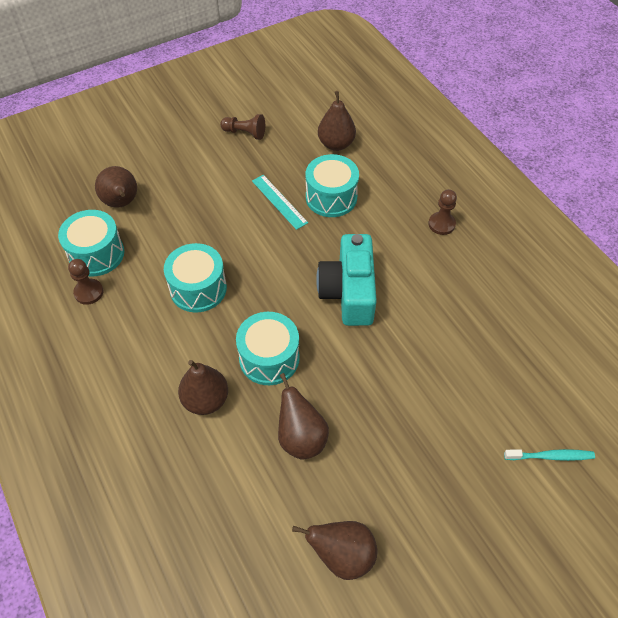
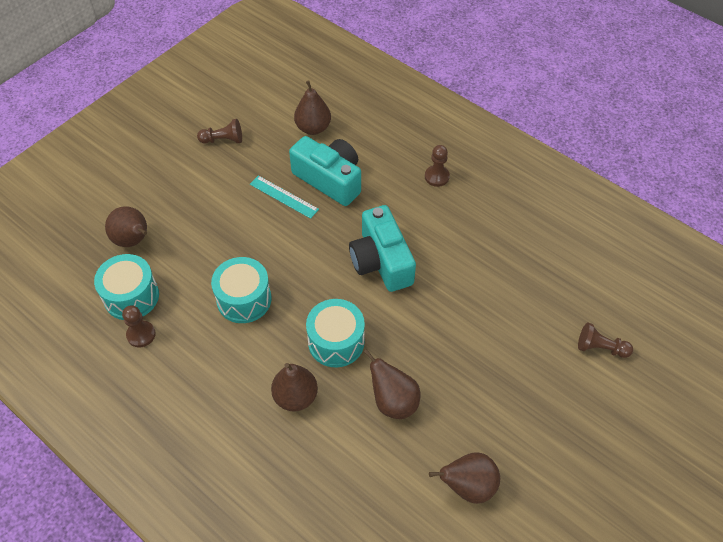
camera: 20 degrees left, 0 degrees up
(331, 197) = (329, 179): turquoise drum -> turquoise camera
(550, 456) = (600, 348): turquoise toothbrush -> brown pawn

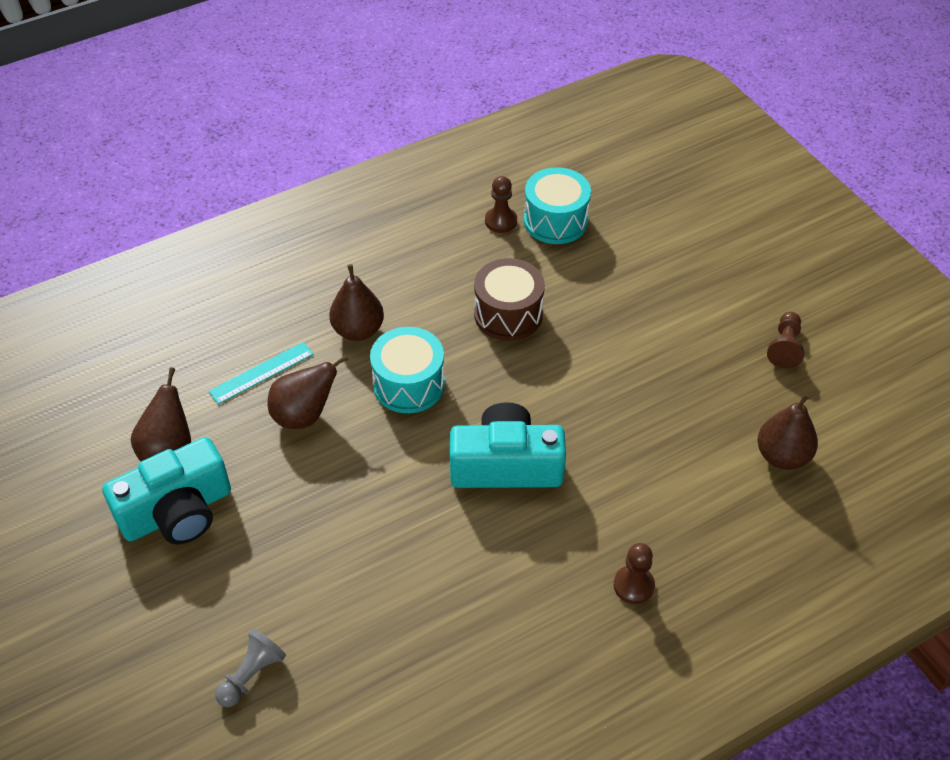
camera: 110 degrees right, 5 degrees down
(133, 240) = (637, 233): brown pear -> none
(244, 299) = (508, 314): turquoise drum -> brown drum
(283, 197) = (657, 389): turquoise ruler -> turquoise ruler (261, 372)
(329, 179) = (672, 448): turquoise camera -> turquoise camera (177, 511)
(600, 348) = (251, 675): brown pawn -> grey pawn

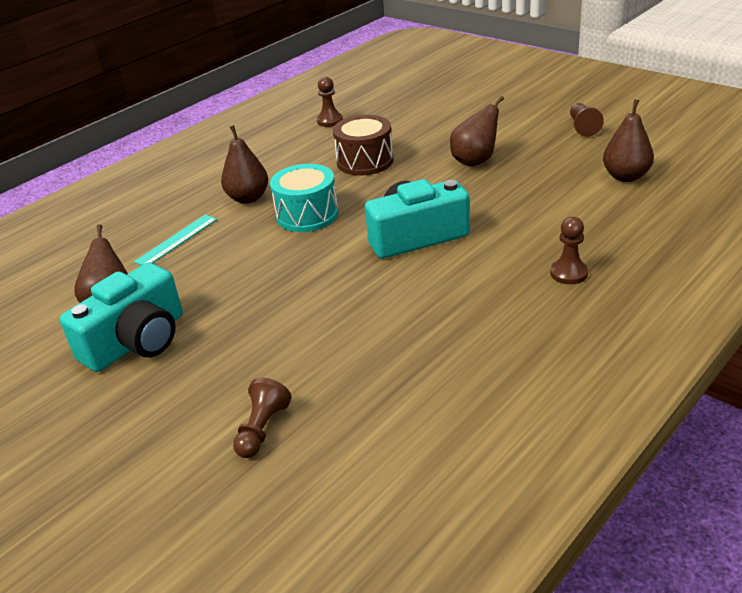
camera: 15 degrees left, 15 degrees down
(251, 675) = (262, 429): grey pawn -> brown pawn
(304, 415) = (227, 254): brown pear -> brown pear (475, 161)
(555, 221) = (371, 111): turquoise drum -> none

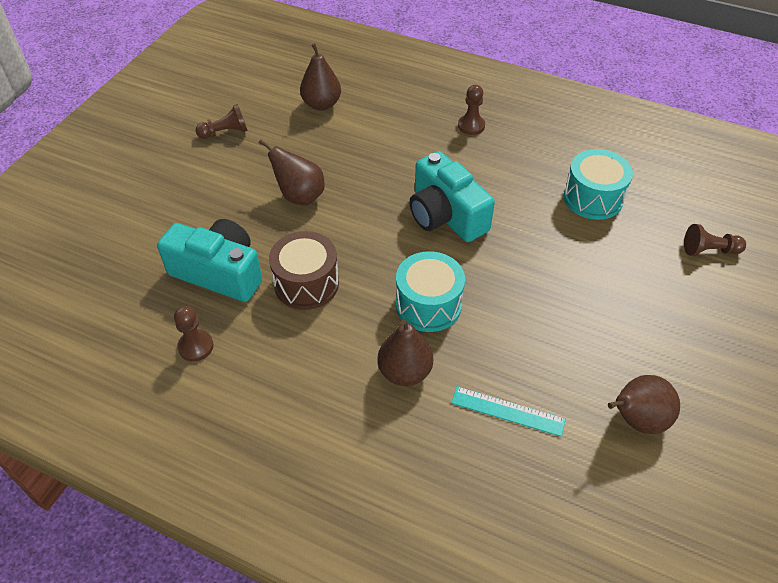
camera: 110 degrees left, 15 degrees up
(137, 341) = (670, 372): turquoise camera -> turquoise camera (219, 273)
(399, 348) = (593, 198): none -> turquoise drum

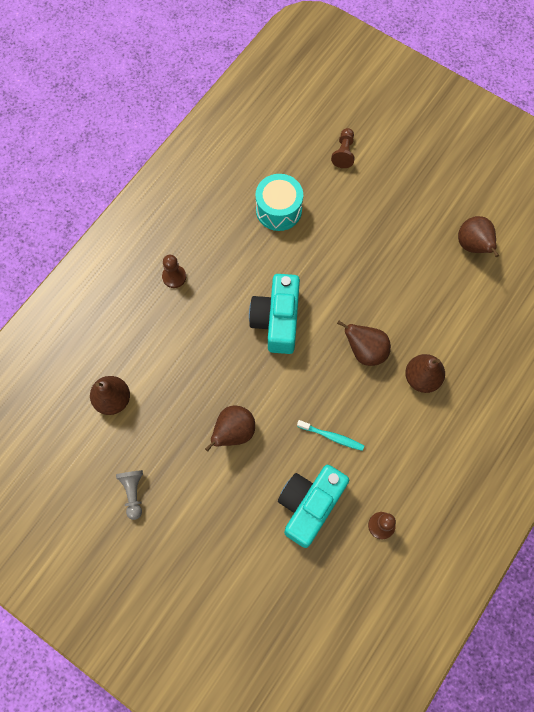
camera: 80 degrees left, 20 degrees up
(225, 132) = (133, 493): brown pawn -> grey pawn
(306, 284) = (332, 437): brown drum -> turquoise toothbrush
(428, 305) = (365, 351): turquoise drum -> brown pear
(445, 215) = (277, 320): turquoise camera -> turquoise camera turned 120 degrees clockwise
(507, 411) = (459, 319): turquoise ruler -> none

